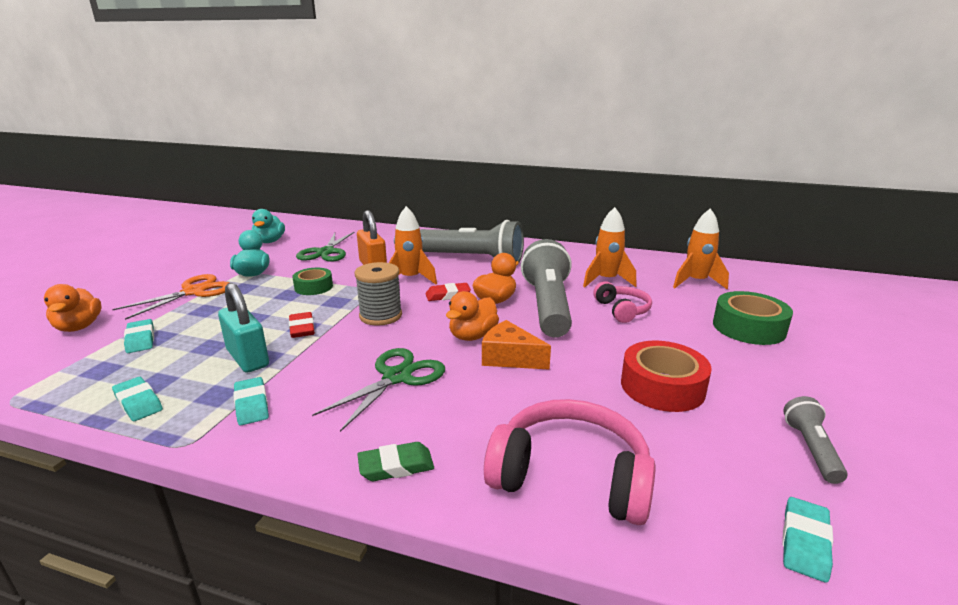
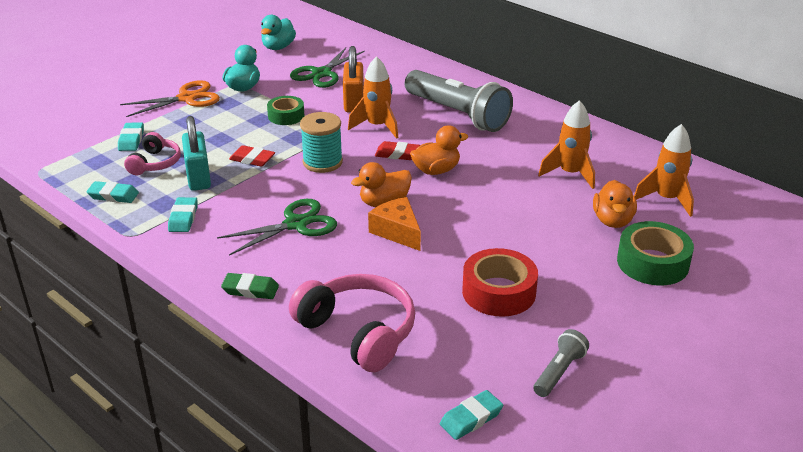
camera: 25 degrees right, 10 degrees up
(79, 327) = (93, 116): orange duck -> orange duck (612, 221)
(138, 402) = (113, 195): turquoise eraser -> turquoise eraser turned 60 degrees counterclockwise
(302, 328) = (252, 159): red eraser -> red eraser turned 75 degrees counterclockwise
(380, 316) = (322, 162): grey spool -> turquoise spool
(547, 306) = (479, 189): grey flashlight -> none
(622, 310) = (547, 212): pink headphones -> pink headphones (155, 163)

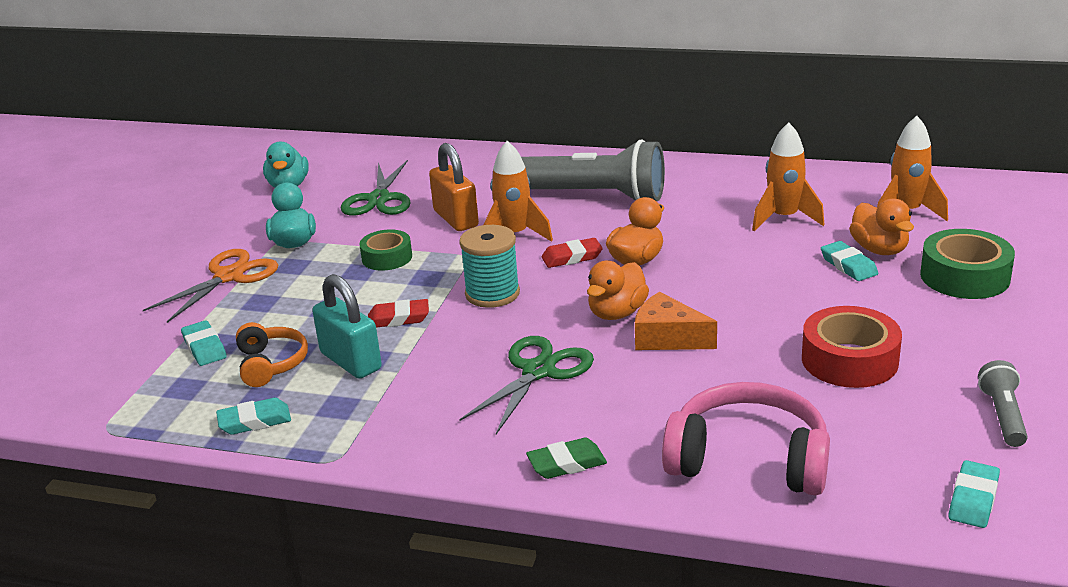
camera: 25 degrees left, 5 degrees down
(155, 163) = (271, 364): pink headphones -> orange headphones
(183, 218) = (384, 414): turquoise eraser -> turquoise eraser (848, 265)

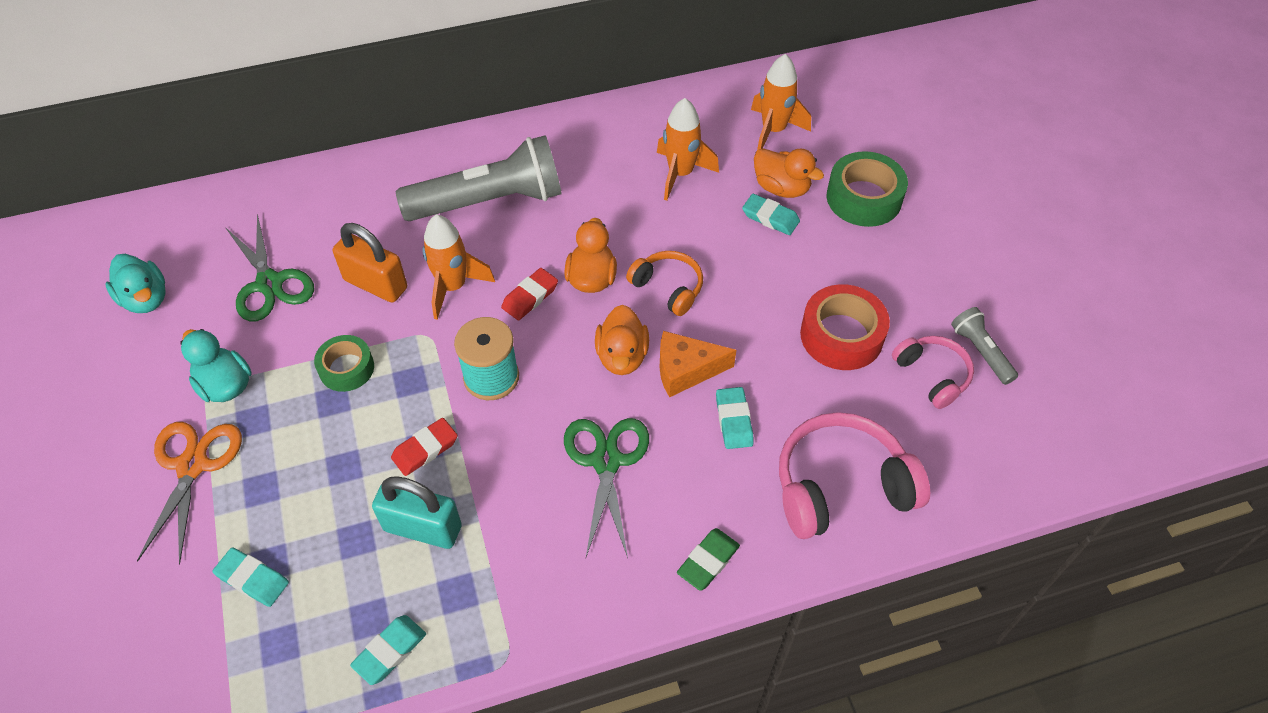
camera: 35 degrees left, 25 degrees up
(271, 364) = (344, 569): orange headphones -> orange headphones (668, 288)
(927, 415) = (932, 375): none -> pink headphones
(973, 499) = (1012, 451): turquoise eraser -> turquoise eraser (734, 420)

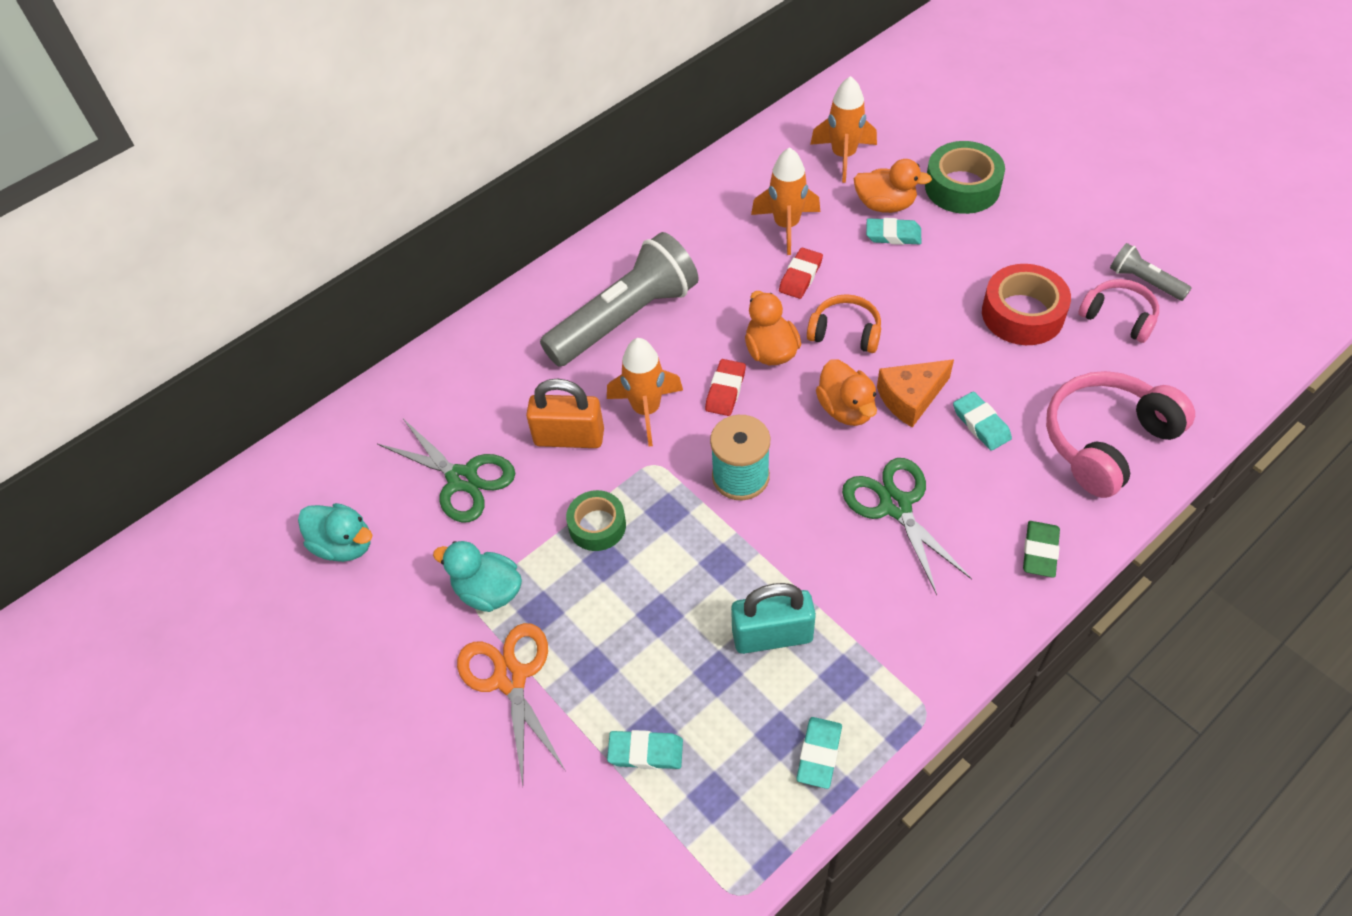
camera: 20 degrees left, 0 degrees up
(425, 449) = (725, 566): red eraser -> red eraser (800, 276)

